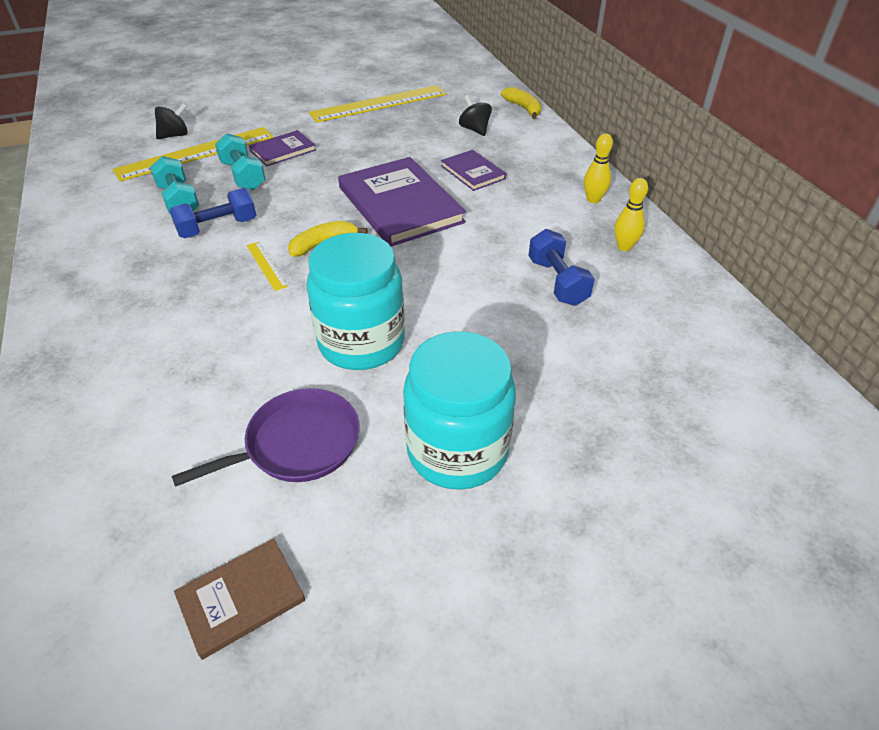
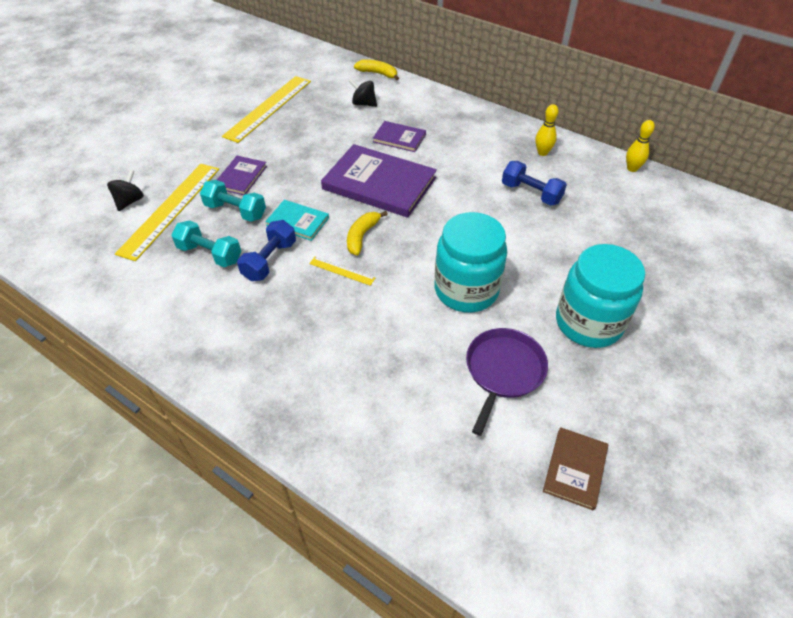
camera: 35 degrees left, 5 degrees up
(283, 206) = (297, 221): none -> turquoise book
(593, 199) = (493, 127): yellow bowling pin -> yellow bowling pin (632, 168)

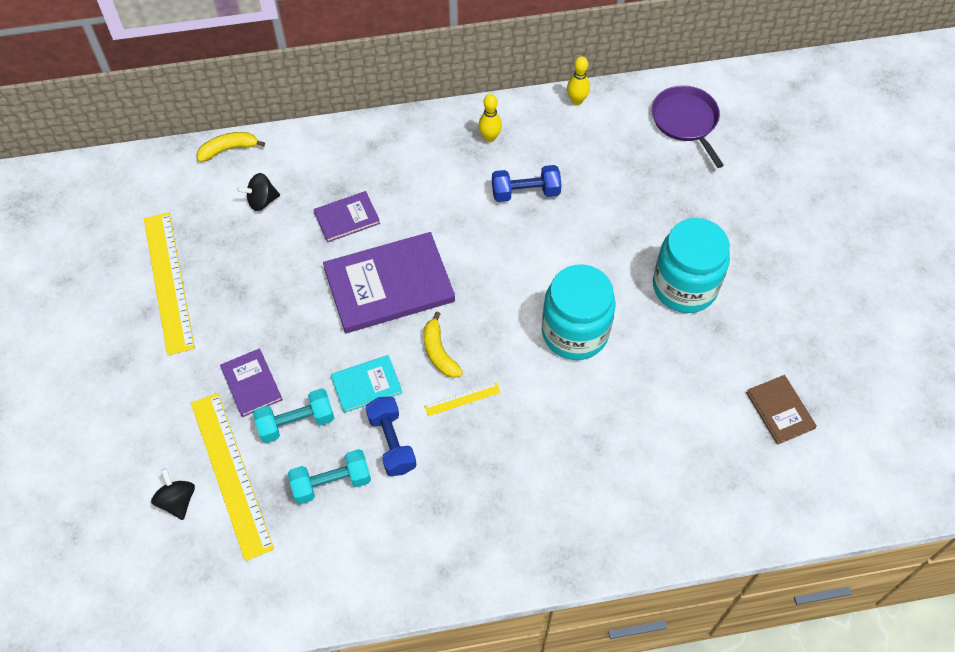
camera: 45 degrees left, 10 degrees up
(503, 371) = (669, 379): purple pan -> purple pan (686, 121)

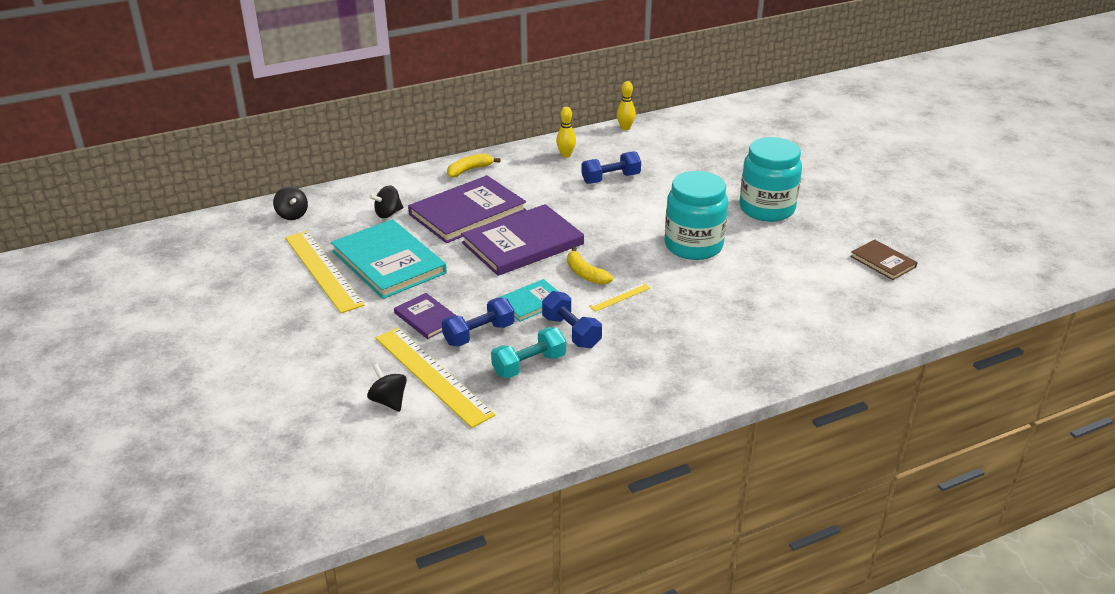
camera: 15 degrees left, 25 degrees down
(161, 181) = (292, 215): none -> black spinning top
(228, 149) = (345, 190): yellow banana -> yellow banana (469, 170)
(239, 284) = (388, 262): none -> turquoise book
(296, 422) = (479, 334): turquoise dumbbell -> blue dumbbell
(347, 218) = (467, 212): purple book -> purple book, size x1.95
(686, 121) = (716, 127): purple pan -> none

